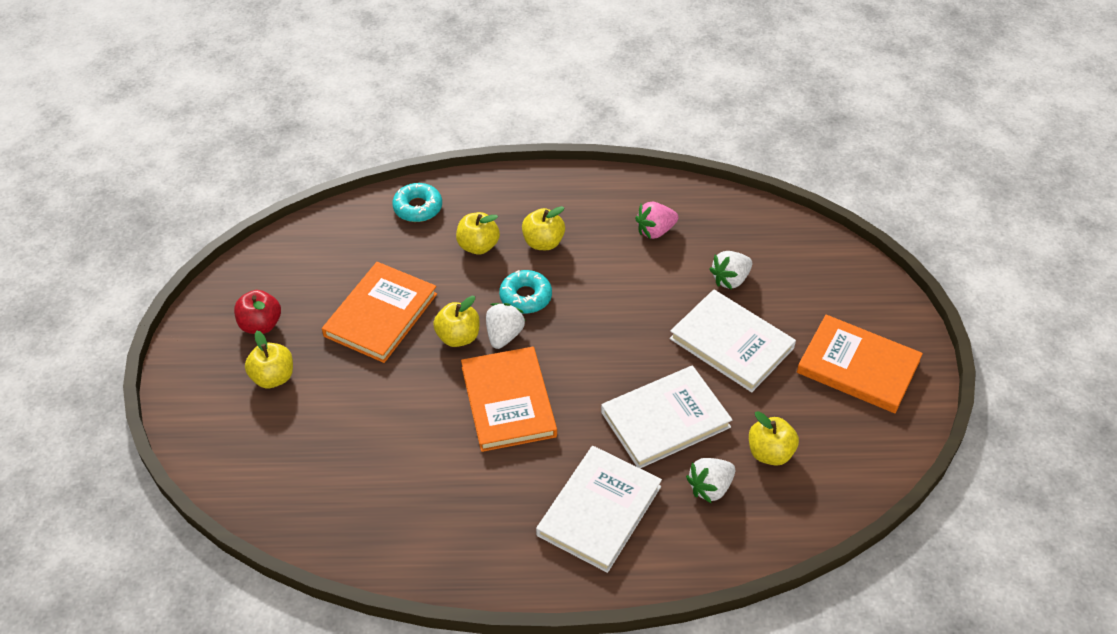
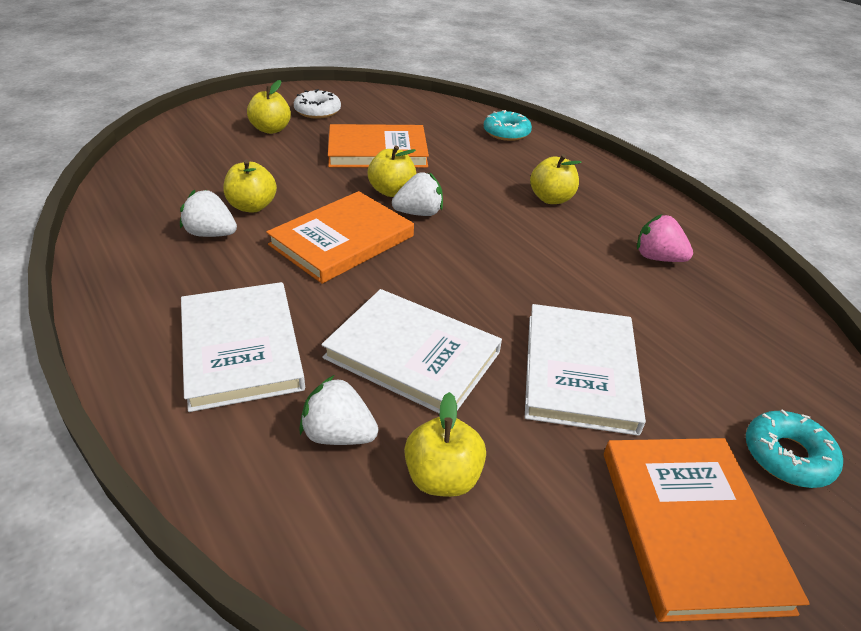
camera: 55 degrees right, 10 degrees down
(261, 325) = (317, 111): red apple -> white donut
(478, 246) = (503, 169): yellow apple -> yellow apple (252, 206)
(525, 297) = (477, 210): turquoise donut -> turquoise donut (787, 456)
(599, 511) = (241, 348): white book -> white book turned 75 degrees clockwise
(730, 279) = (670, 336): white strawberry -> white strawberry (211, 234)

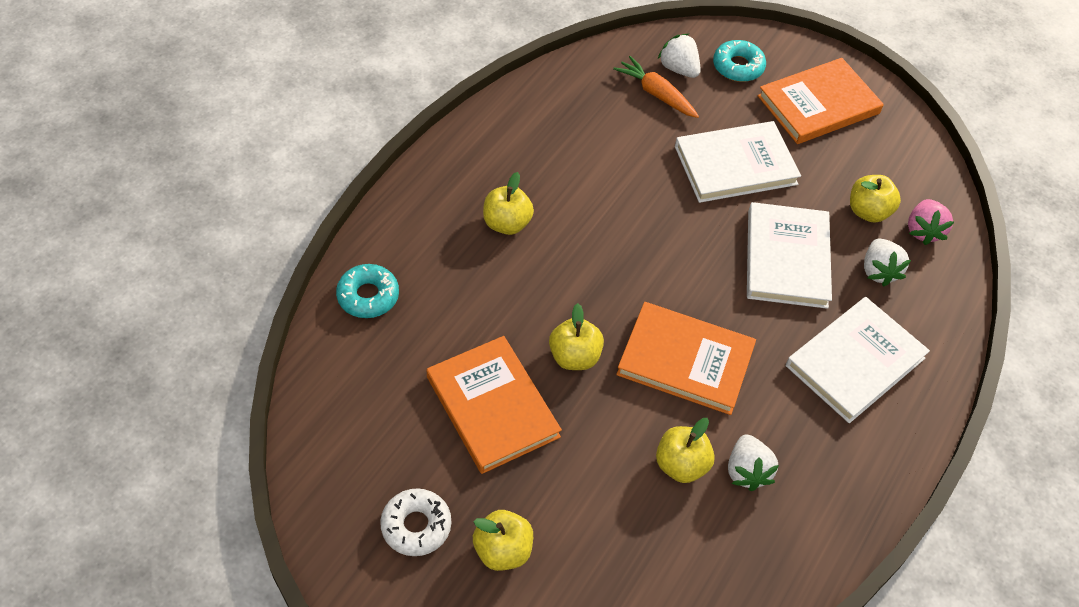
camera: 115 degrees left, 15 degrees up
(419, 213) = (601, 319): white strawberry -> white strawberry (679, 69)
(657, 258) = (563, 137): pink strawberry -> pink strawberry (923, 231)
(725, 347) = (656, 94): none -> orange carrot

